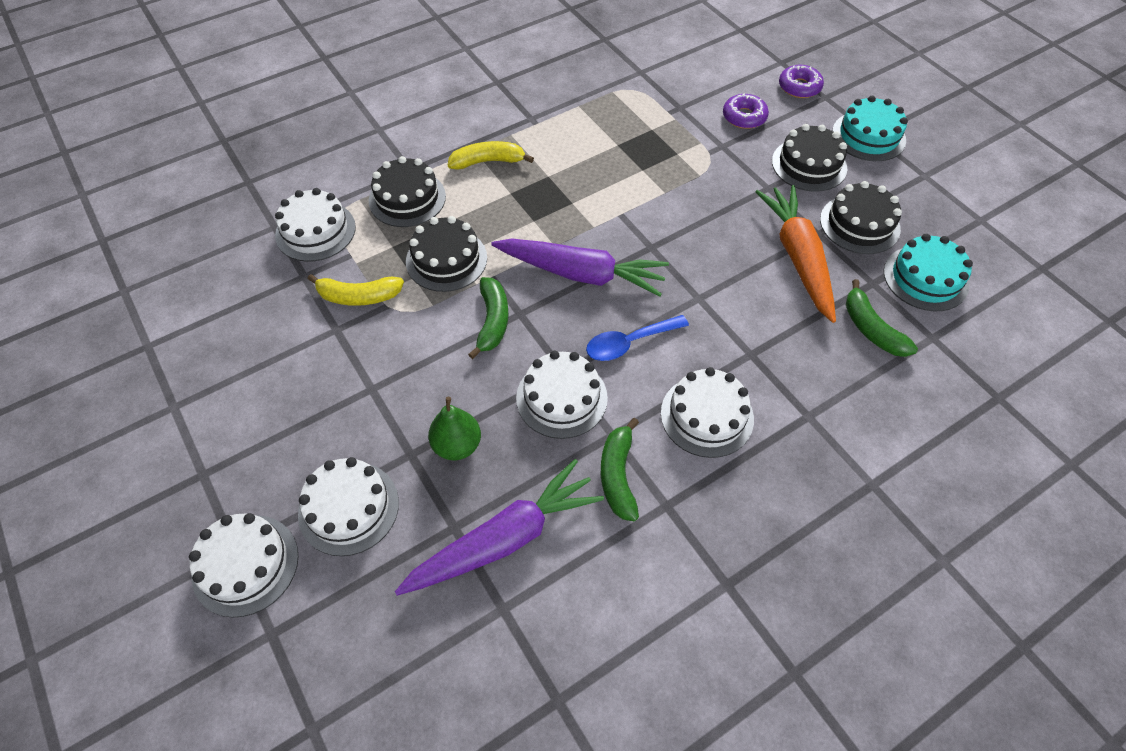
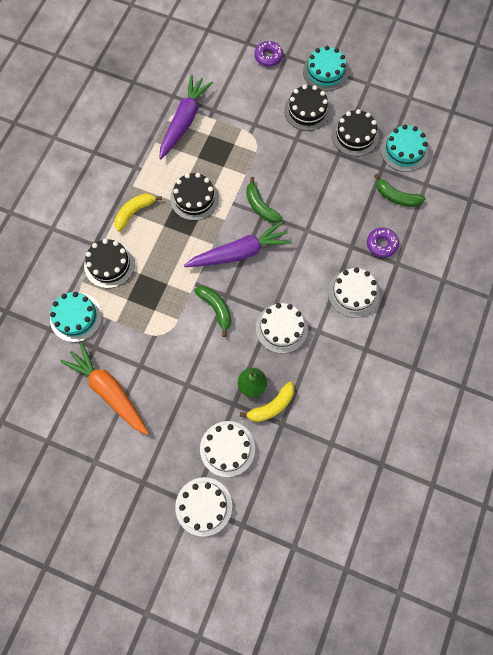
camera: 35 degrees left, 15 degrees up
(315, 231) = (76, 317): white cake -> turquoise cake
(358, 296) = (135, 340): yellow banana -> yellow banana (271, 406)
(446, 259) = (163, 288): black cake -> black cake (194, 198)
(504, 539) = (308, 413): purple carrot -> purple carrot (184, 121)
(618, 475) = (335, 349): green banana -> green banana (260, 206)
(629, 343) = (291, 277): blue spoon -> none
(744, 117) = (252, 96): purple donut -> purple donut (381, 244)
(798, 258) = (338, 175): orange carrot -> orange carrot (109, 391)

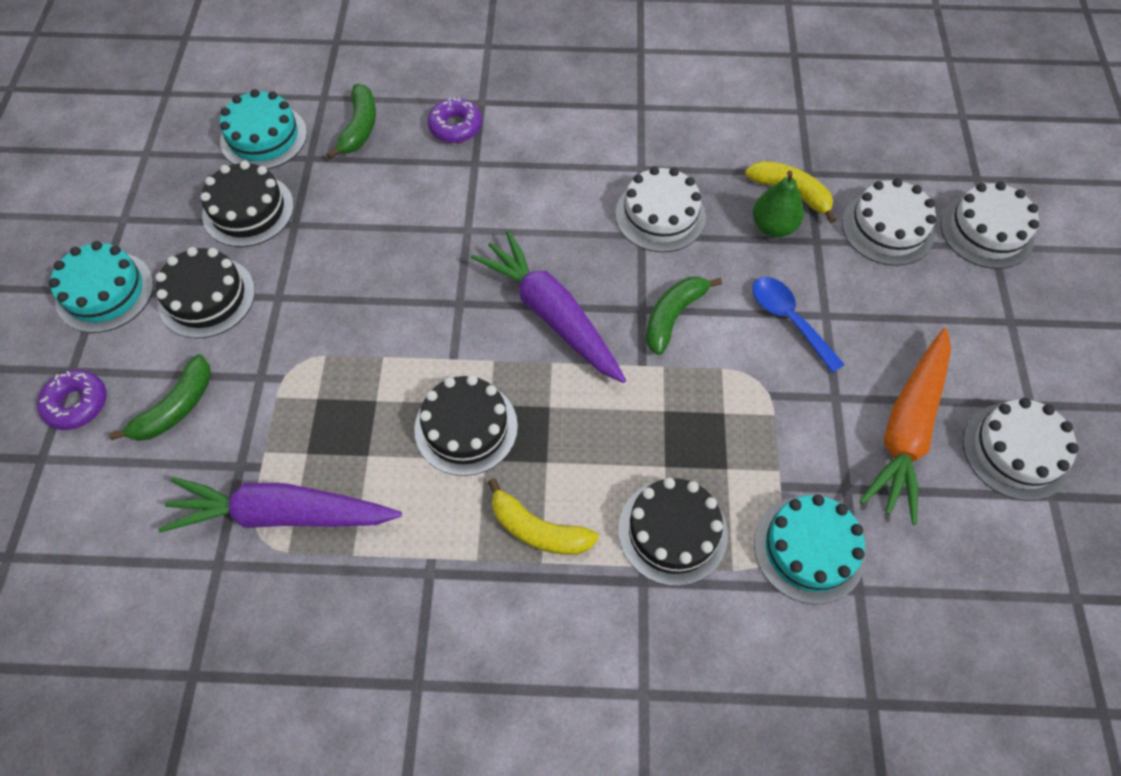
camera: 110 degrees left, 10 degrees down
(191, 364) = (789, 320): none -> blue spoon
(260, 206) = (444, 311): green banana -> green banana (176, 408)
(353, 293) = (556, 141): white cake -> white cake (1015, 451)

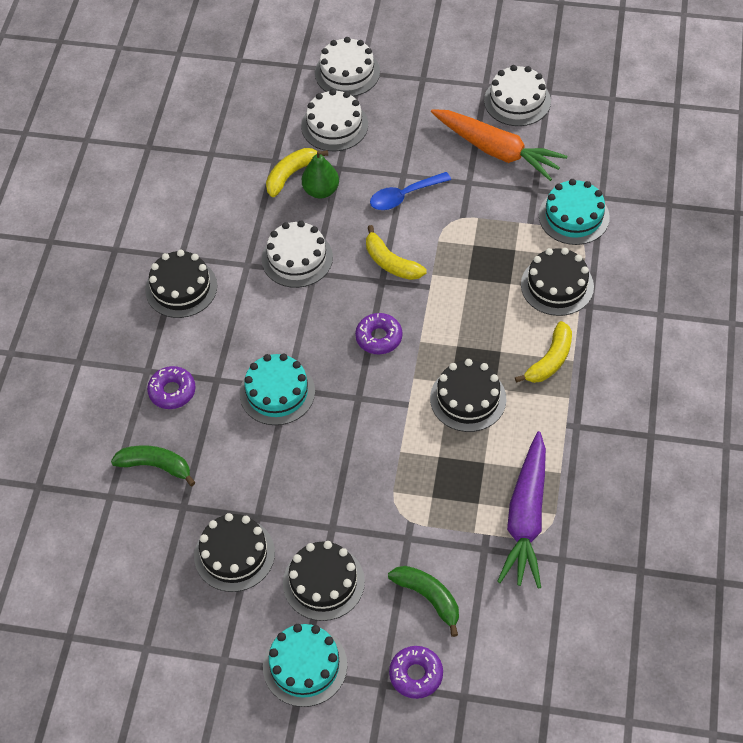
camera: 80 degrees left, 5 degrees down
(264, 137) = (149, 545): turquoise cake -> turquoise cake (277, 392)
(551, 315) = (379, 337): purple carrot -> purple donut
(597, 113) = (181, 288): none -> black cake
(673, 316) = (391, 263): green banana -> yellow banana

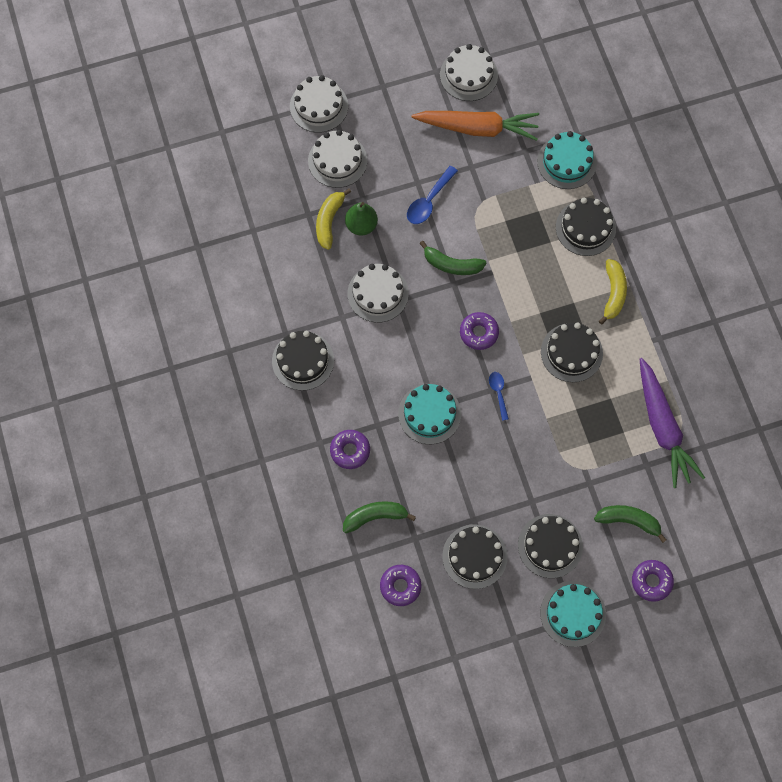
camera: 30 degrees left, 15 degrees up
(136, 547) = (400, 586): none -> purple donut
(363, 404) = (498, 393): none -> blue spoon
(391, 263) = (451, 264): yellow banana -> green banana

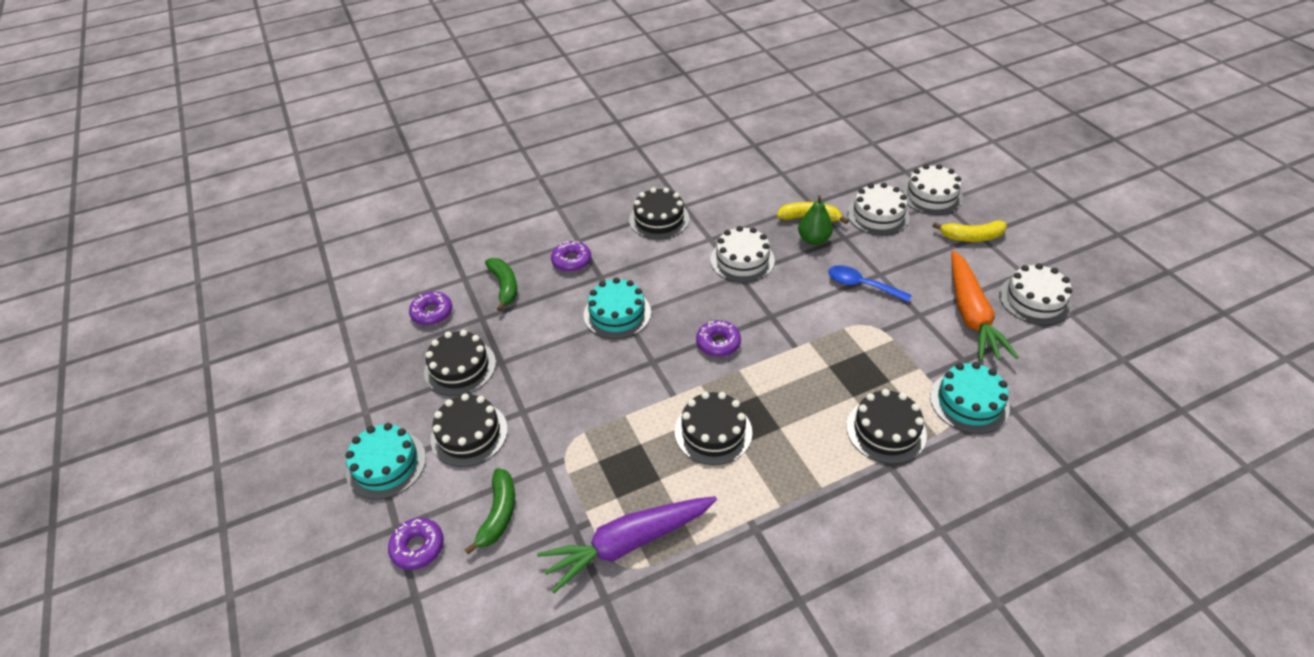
camera: 85 degrees right, 25 degrees down
(451, 264) = (793, 312): green banana -> none
(498, 393) = (649, 367): blue spoon -> none
(613, 293) = (805, 469): yellow banana -> yellow banana (971, 237)

